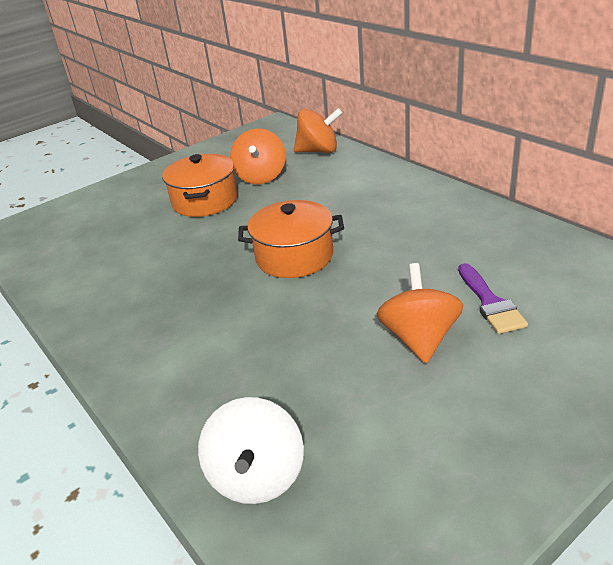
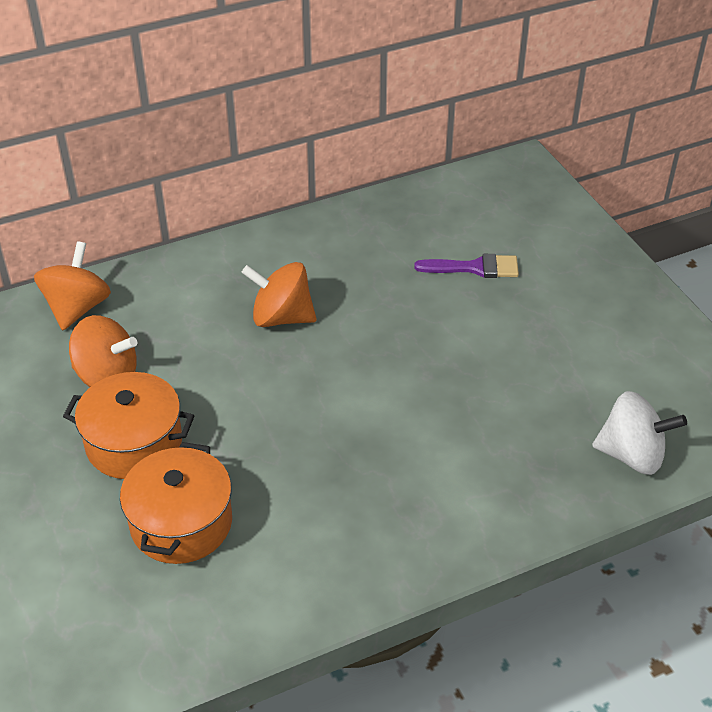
camera: 80 degrees left, 10 degrees up
(294, 256) = (327, 378): orange pot -> orange pot (181, 523)
(419, 338) = (504, 322): orange spinning top -> orange spinning top (281, 317)

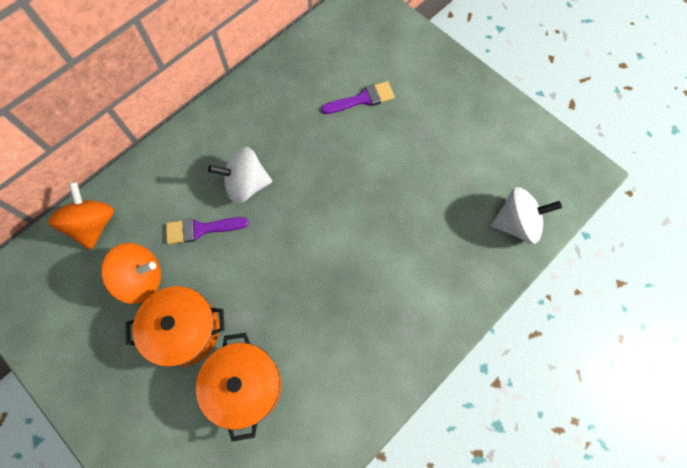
camera: 20 degrees left, 25 degrees up
(203, 347) = (201, 229): none -> purple brush
(281, 317) = (246, 185): orange spinning top -> white spinning top

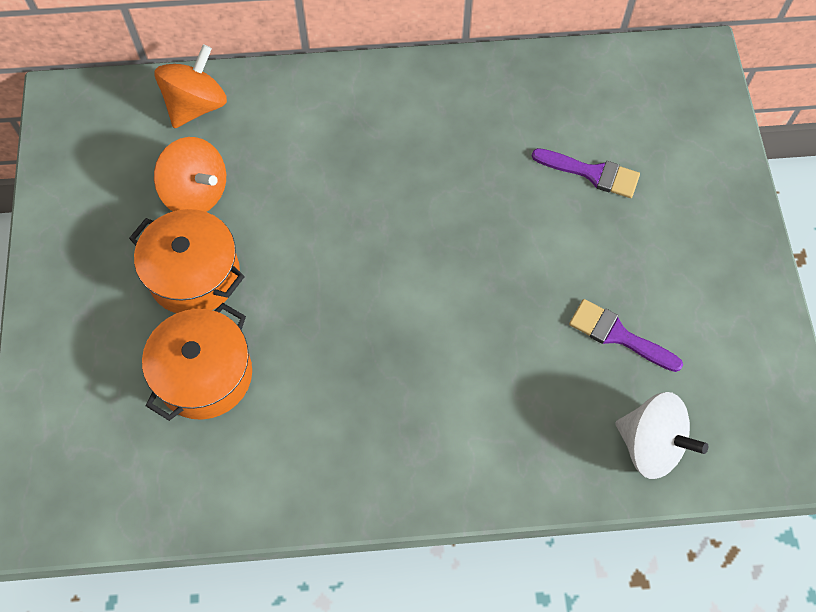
camera: 40 degrees right, 5 degrees down
(201, 229) = (294, 186): purple brush -> purple brush (618, 335)
(246, 185) = (379, 175): white spinning top -> none

